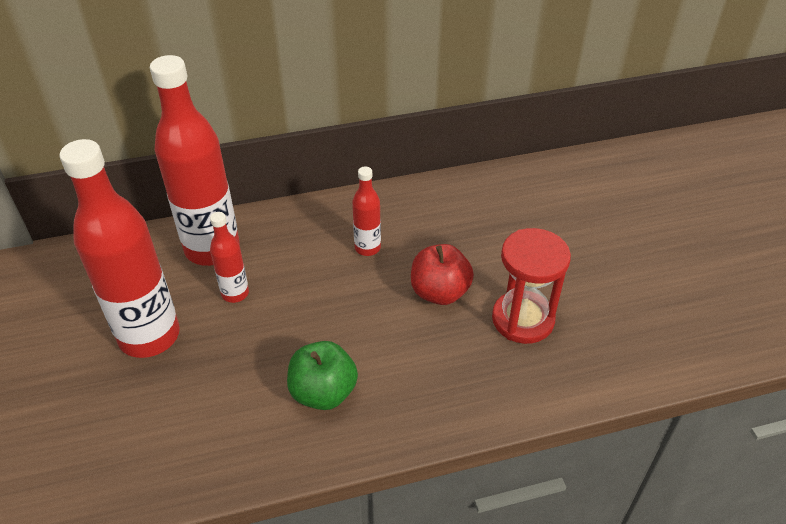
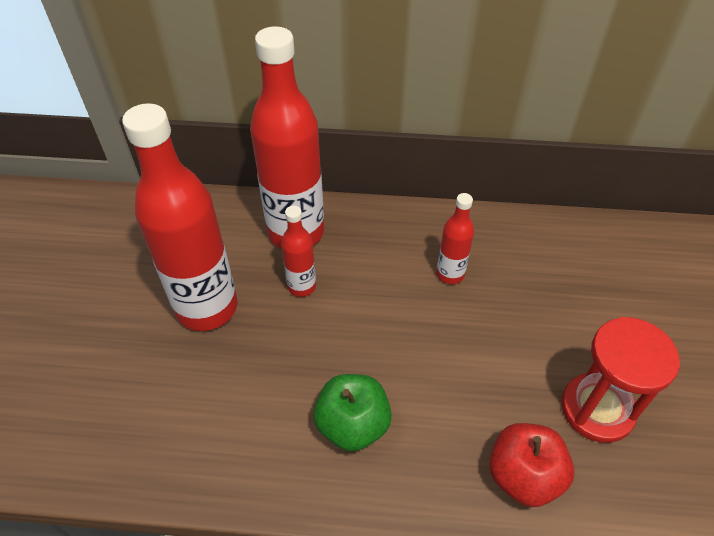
camera: 20 degrees right, 5 degrees up
(439, 292) = (512, 348): red apple -> red apple (523, 476)

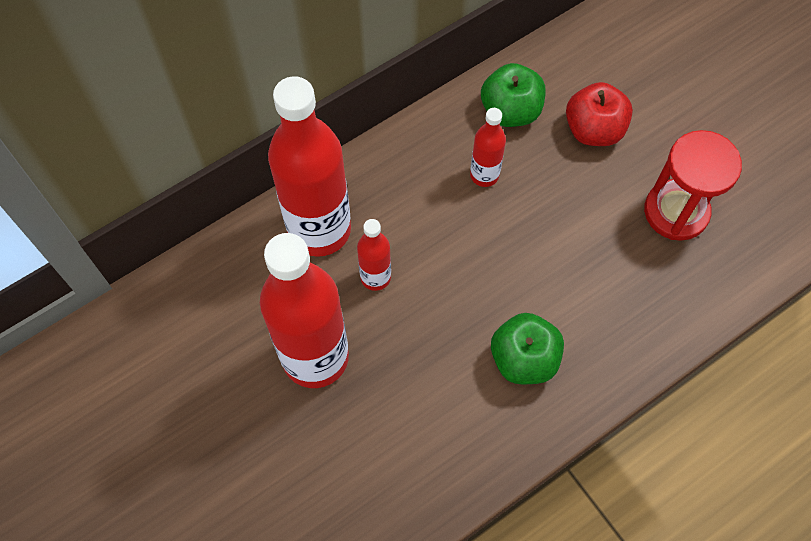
camera: 40 degrees left, 15 degrees up
(512, 246) = (510, 111): none -> green apple
(523, 476) = (667, 301): red apple -> red apple (593, 130)

